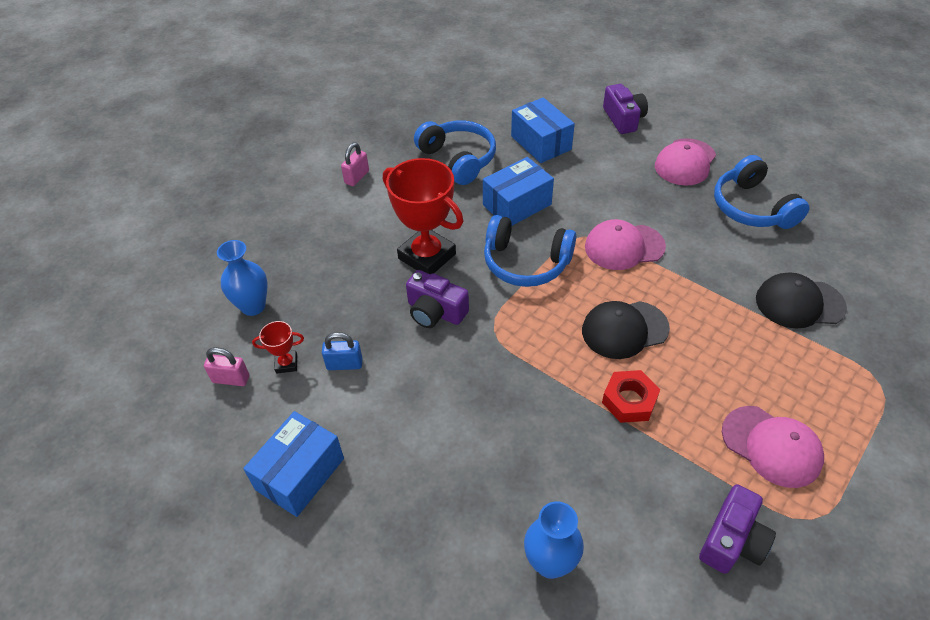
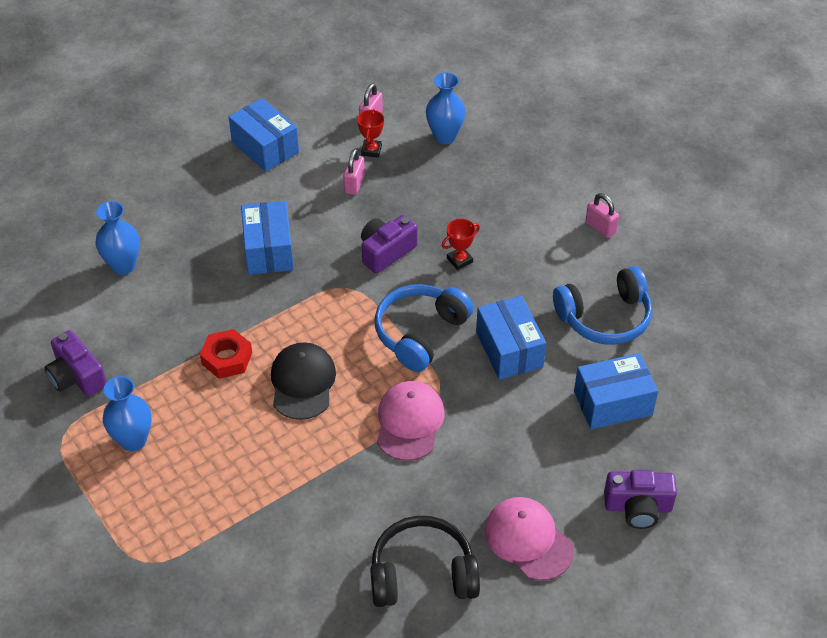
camera: 105 degrees right, 0 degrees up
(344, 364) = (354, 184): blue padlock -> pink padlock
(427, 256) = (459, 260): red trophy -> red trophy, size x0.45
(468, 413) = (268, 250): none -> blue box
(752, 207) = (422, 573): blue headphones -> black headphones
(771, 446) = (133, 440): pink cap -> blue vase
(799, 303) = (267, 545): black cap -> none

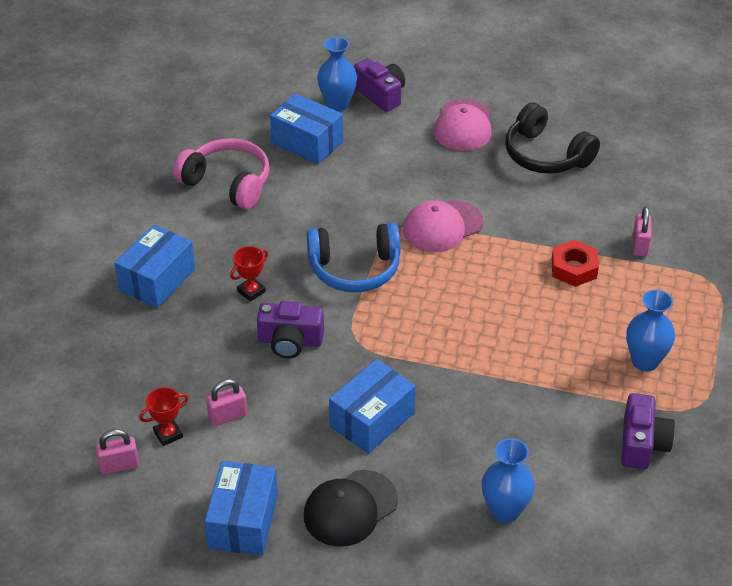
camera: 130 degrees left, 5 degrees down
(227, 358) = (511, 363): red nut -> red nut (574, 268)
(302, 383) = (478, 303): black cap -> black cap (350, 508)
(445, 136) = (96, 393): blue vase -> blue vase (337, 104)
(459, 260) = (251, 291): red trophy -> red trophy turned 60 degrees counterclockwise
(509, 349) = (316, 214): blue box -> blue box (157, 280)
(600, 227) = (126, 232): pink padlock -> pink padlock (640, 245)
(605, 318) = (228, 183): blue headphones -> pink headphones

